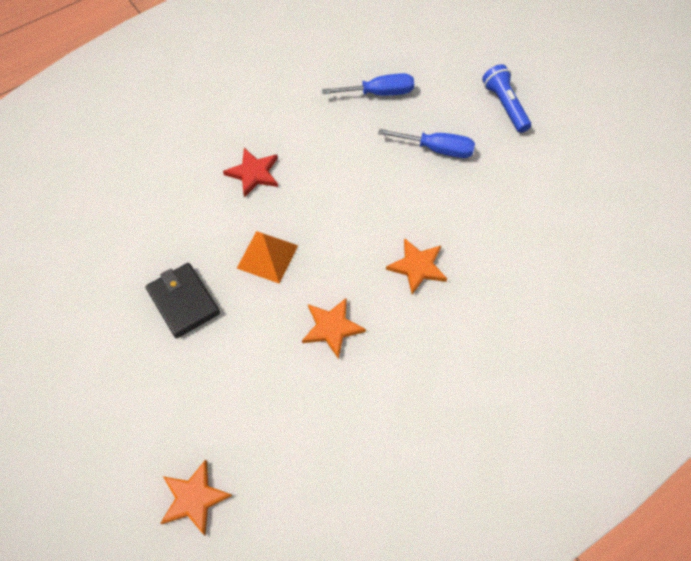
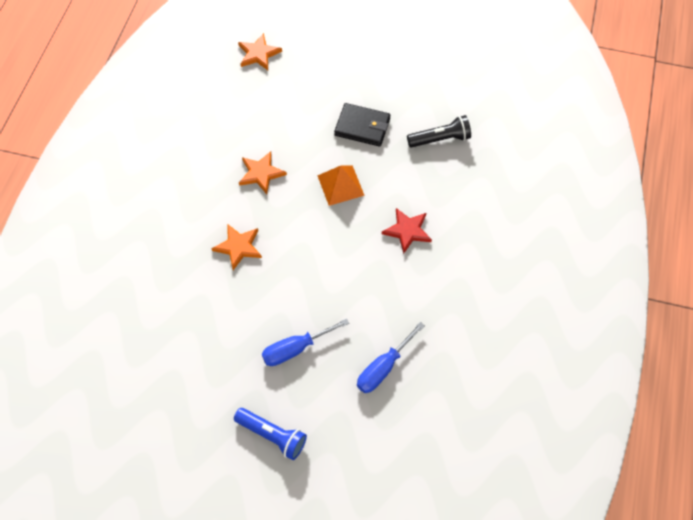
camera: 140 degrees right, 0 degrees up
(129, 232) = (440, 139): none -> black flashlight

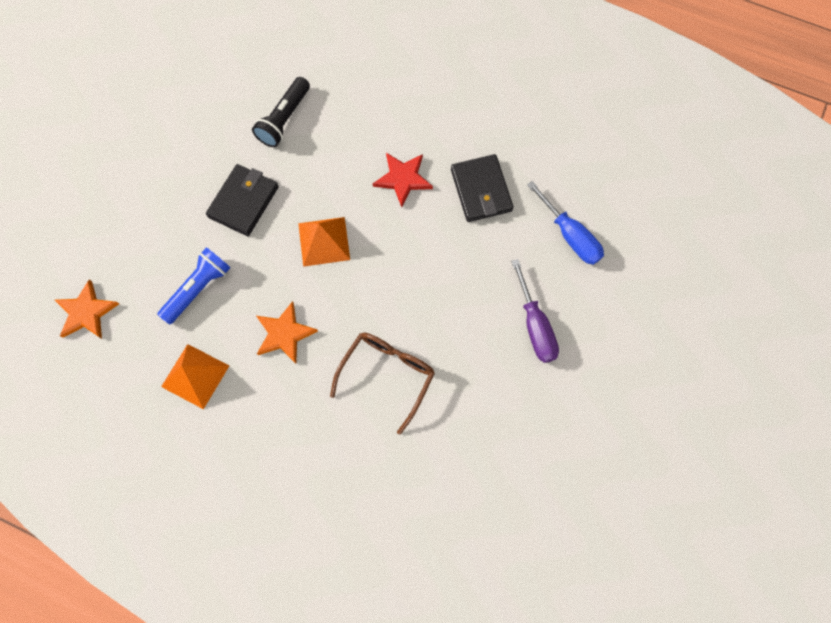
camera: 80 degrees left, 10 degrees up
(221, 126) = (195, 376): none -> orange pyramid
(238, 247) = (387, 375): orange star -> brown glasses
(272, 435) = (636, 365): blue flashlight -> blue flashlight (198, 289)
(295, 349) = (535, 326): blue screwdriver -> purple screwdriver
(410, 291) = (481, 190): none -> black wallet
(440, 139) = (284, 119): black flashlight -> black flashlight turned 150 degrees counterclockwise

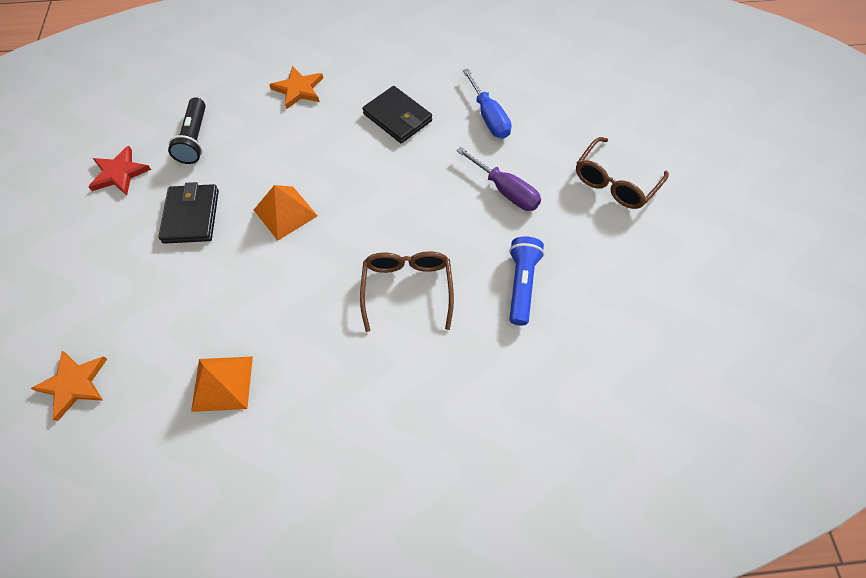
camera: 30 degrees left, 10 degrees down
(198, 289) = (184, 306): blue flashlight -> blue flashlight (521, 284)
(284, 334) = (292, 302): orange star -> orange star (298, 89)
(403, 179) = (327, 137): red star -> red star (119, 173)
(570, 235) = (488, 117): blue screwdriver -> blue screwdriver turned 45 degrees clockwise
(647, 374) = (614, 182): none -> brown glasses

